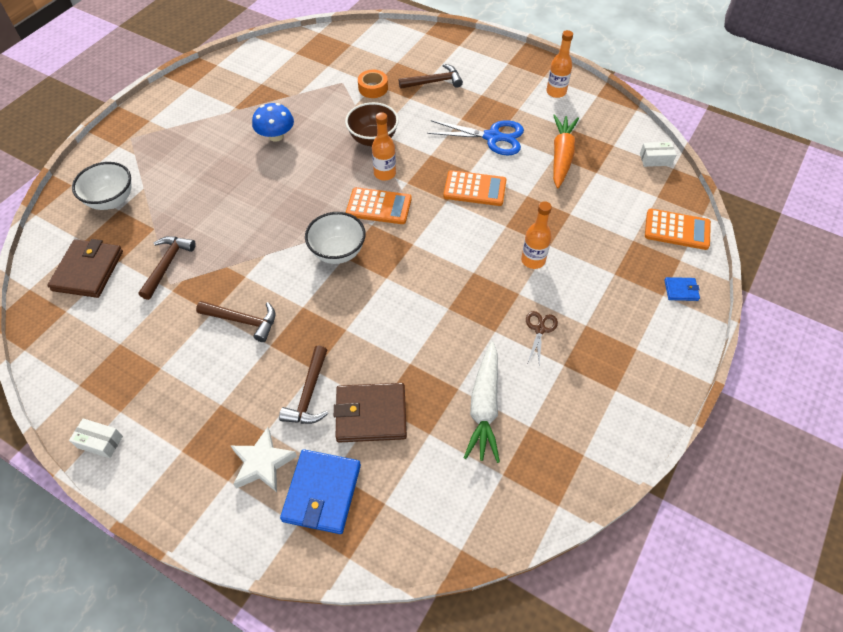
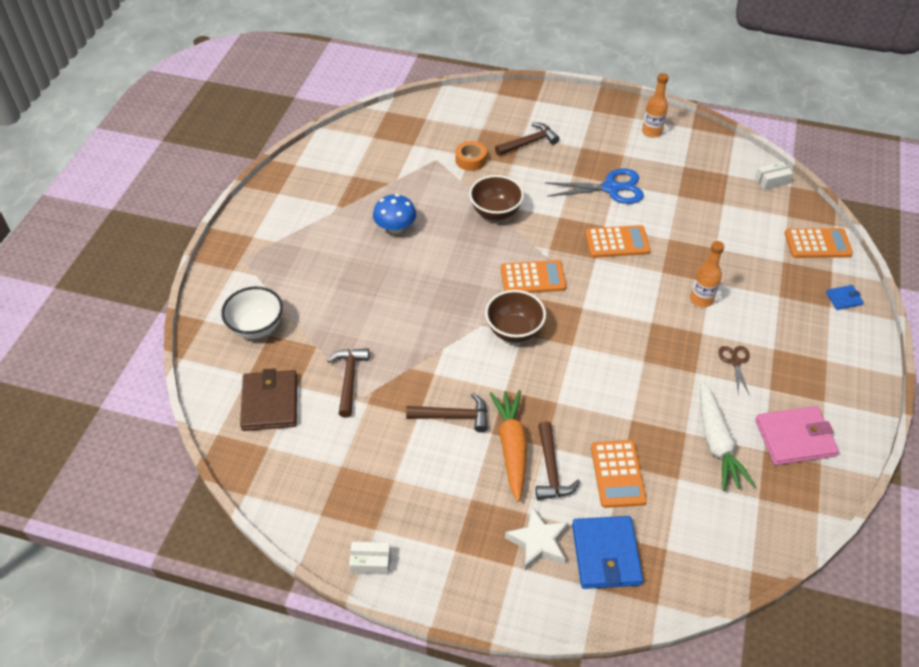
camera: 15 degrees left, 5 degrees down
(338, 252) = (514, 330): white bowl -> brown bowl
(371, 414) = (617, 474): brown wallet -> orange calculator
(385, 173) = (523, 244): orange bottle -> none
(561, 156) = (684, 194): orange carrot -> orange carrot (512, 448)
(567, 421) = (794, 438): none -> pink wallet

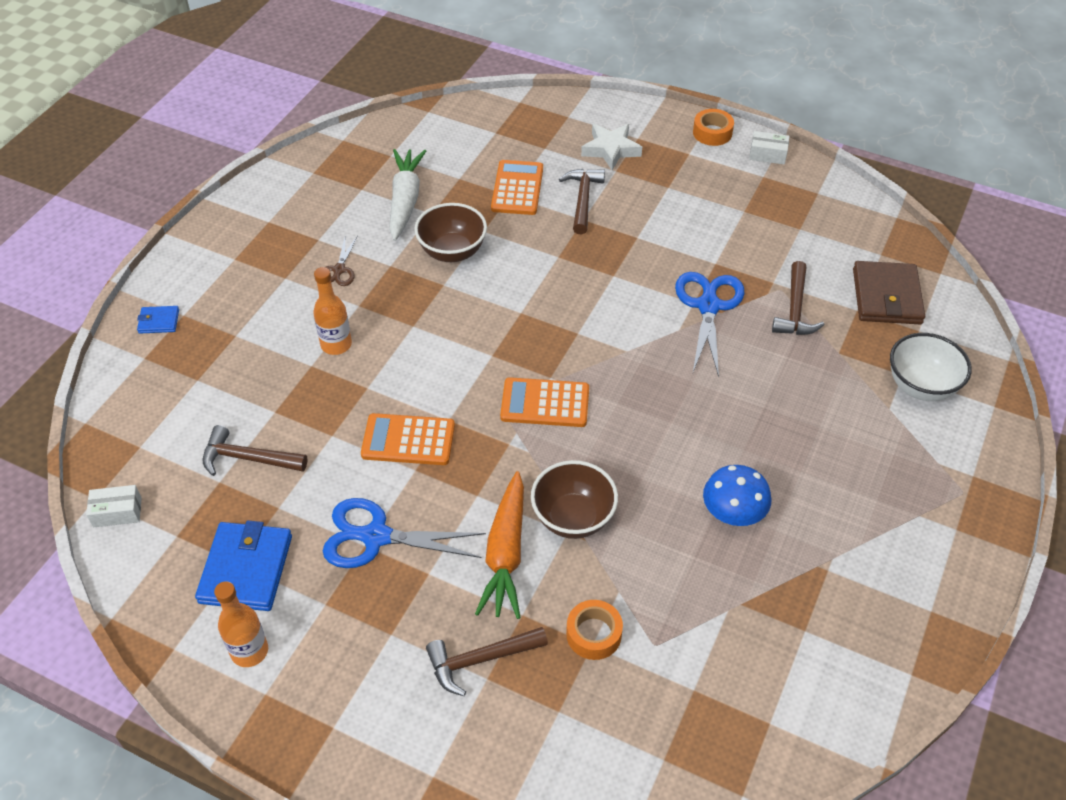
camera: 170 degrees left, 0 degrees up
(421, 372) = (708, 306): none -> blue scissors
(432, 587) = (712, 133): none -> orange tape
(453, 416) = (676, 257): brown hammer -> brown hammer (248, 458)
(512, 448) = (618, 222): orange carrot -> orange carrot (506, 553)
(514, 330) = (587, 338): brown bowl -> brown bowl (452, 252)
(606, 554) = (551, 135): blue wallet -> blue wallet (246, 569)
(794, 438) = (323, 195): pink wallet -> none
(817, 244) = (131, 398): orange calculator -> none

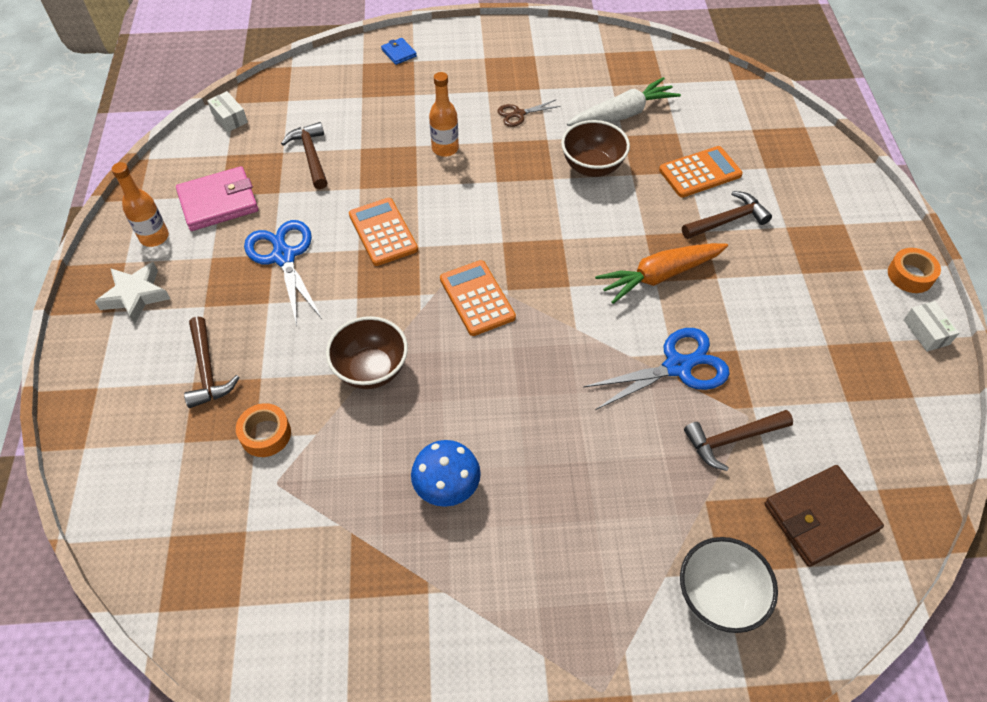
camera: 60 degrees right, 5 degrees up
(246, 569) = (218, 202): blue wallet -> pink wallet
(480, 660) = (207, 370): brown hammer -> brown hammer turned 150 degrees counterclockwise
(506, 553) = (312, 341): orange carrot -> orange carrot (660, 276)
(611, 150) = (809, 212): white star -> white star (135, 295)

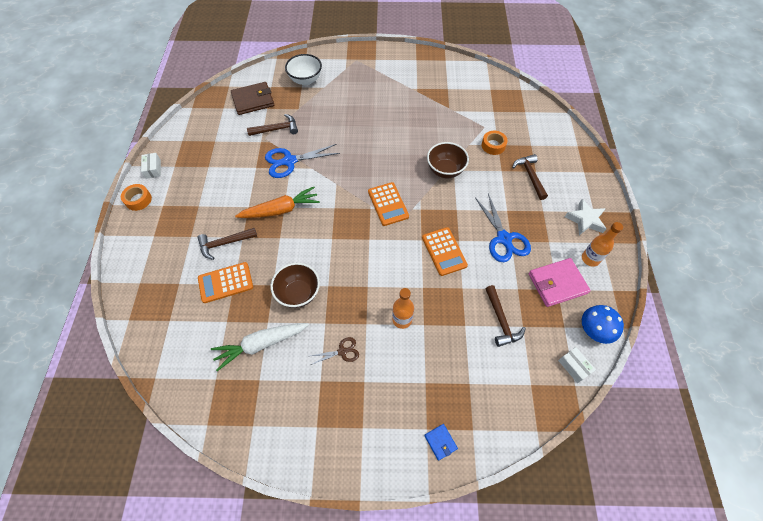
camera: 175 degrees left, 5 degrees up
(447, 486) = (408, 120): blue mushroom -> blue mushroom (594, 330)

